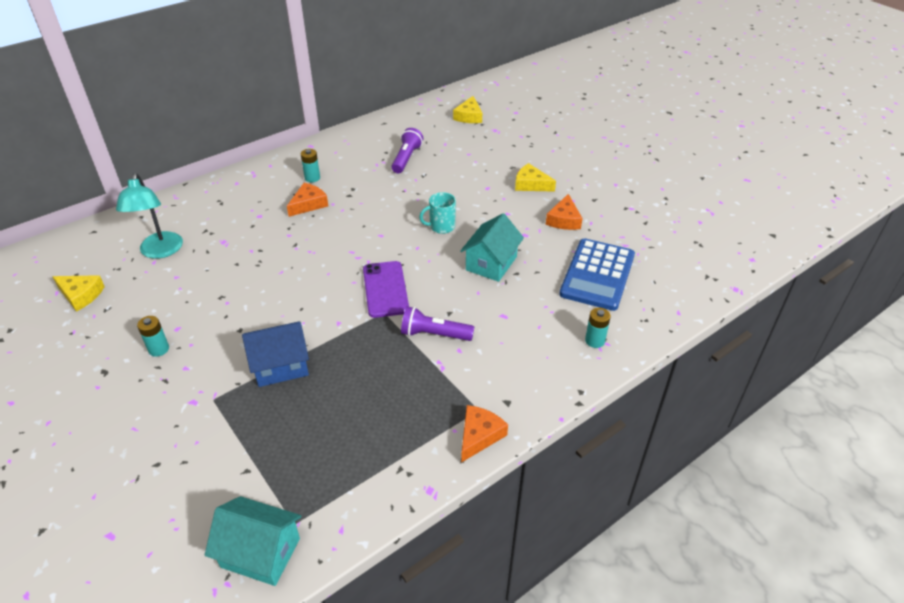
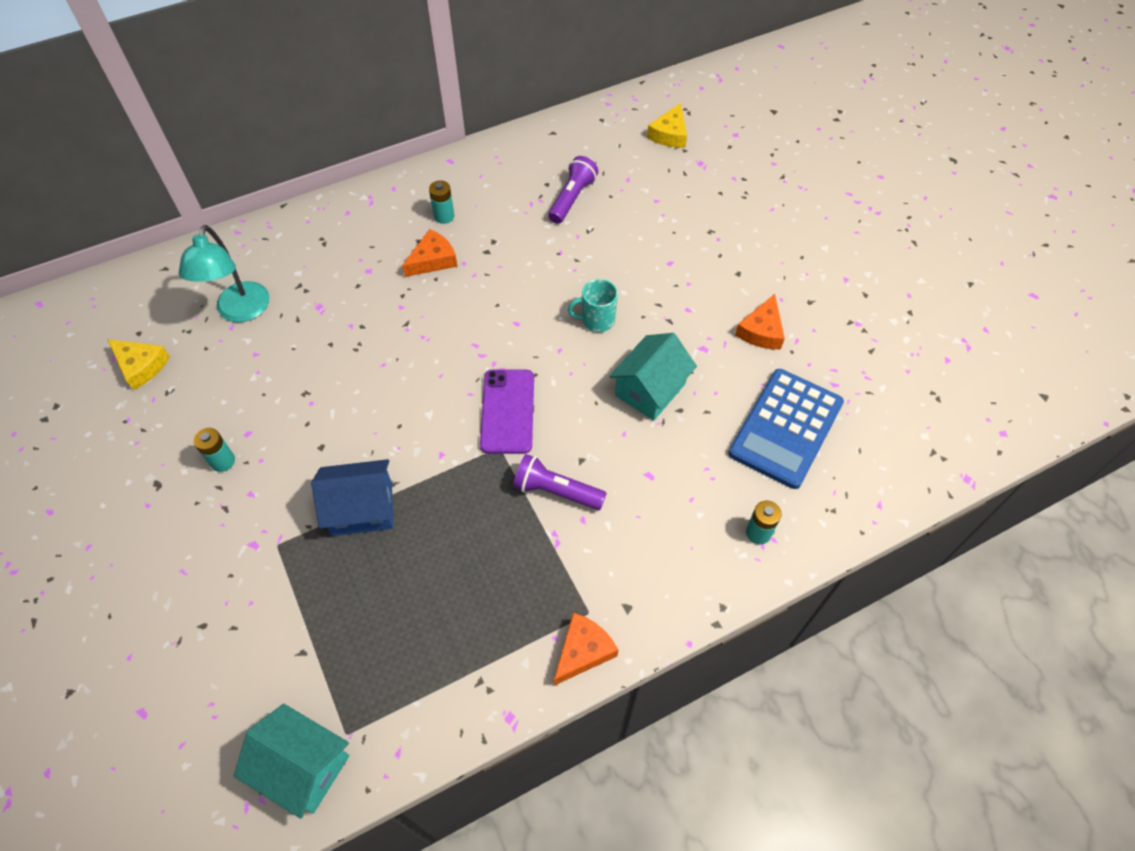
camera: 10 degrees right, 15 degrees up
(531, 184) = (729, 265): yellow cheese -> none

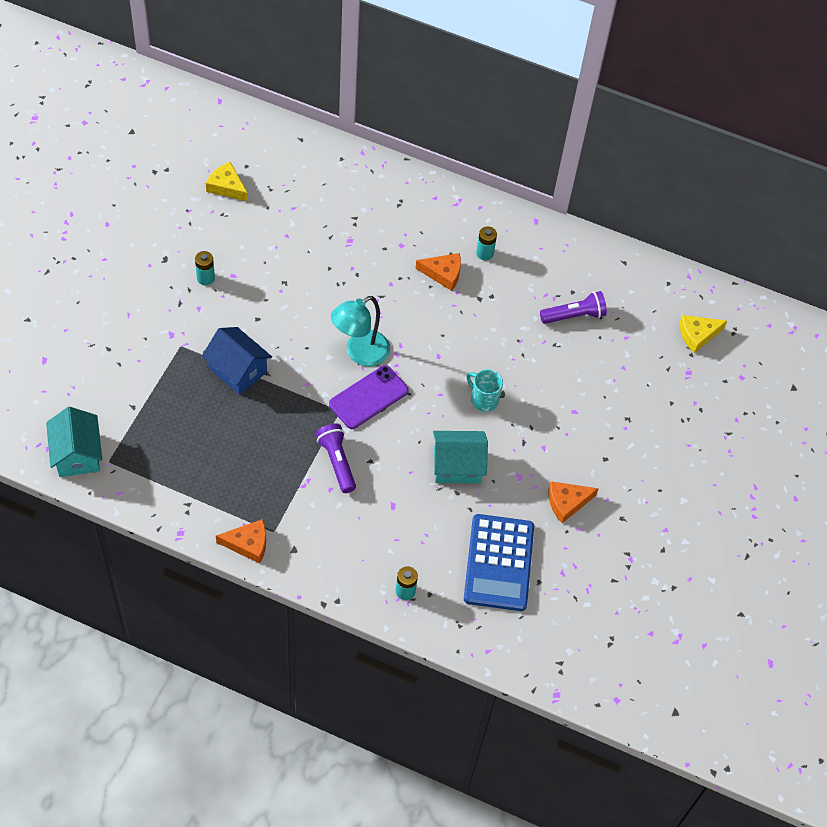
camera: 45 degrees right, 0 degrees up
(141, 366) = (227, 187): yellow cheese -> yellow cheese turned 135 degrees clockwise
(241, 311) = (308, 204): turquoise lamp -> turquoise lamp (360, 353)
(786, 428) = (499, 563): blue calculator -> blue calculator turned 75 degrees counterclockwise

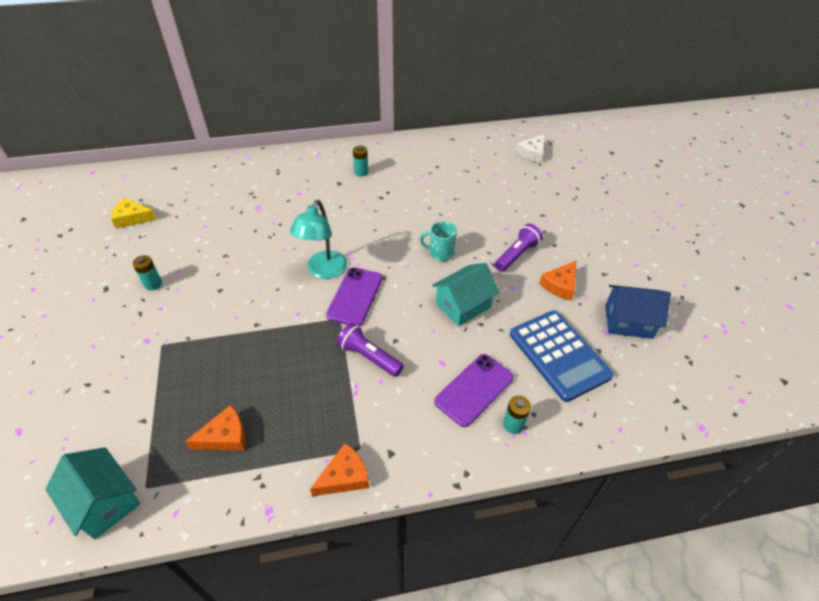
camera: 30 degrees left, 10 degrees down
(238, 370) = (228, 335): blue house -> blue house (628, 321)
(399, 544) = (474, 389): none -> purple phone
(443, 274) = (343, 195): orange cheese -> orange cheese (225, 436)
(574, 315) = (451, 177): purple flashlight -> purple flashlight (516, 255)
(697, 335) = (532, 153): yellow cheese -> white cheese

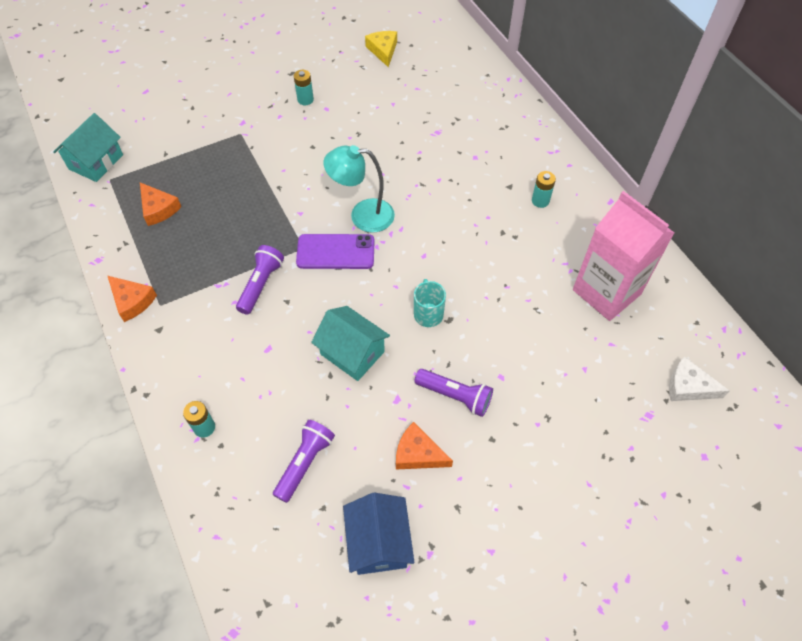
camera: 75 degrees right, 10 degrees up
(453, 164) = (606, 292): none -> pink carton
(474, 389) = (240, 384): purple phone -> none
(559, 355) = (305, 463): blue calculator -> purple flashlight

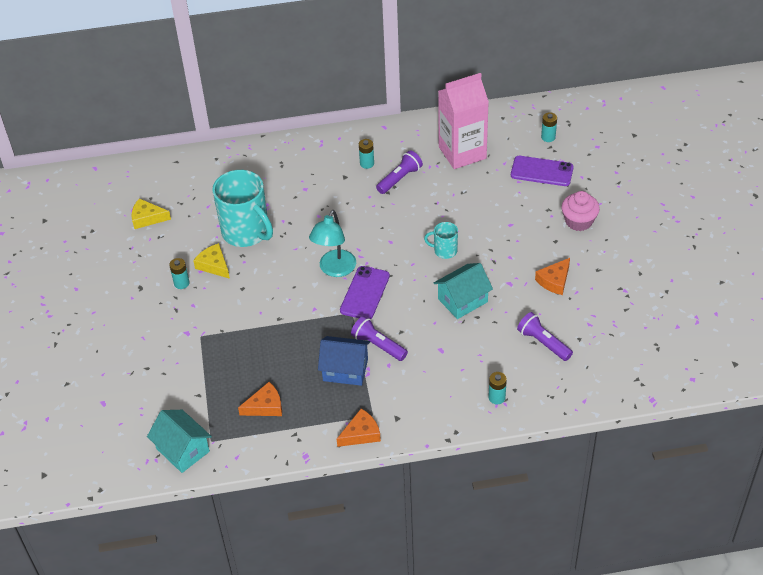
camera: 70 degrees left, 10 degrees down
(337, 116) = (214, 265): none -> yellow cheese
(379, 542) = (611, 314): blue house -> blue house (345, 369)
(391, 127) = (246, 232): none -> turquoise mug
(455, 396) = (517, 252): purple flashlight -> purple flashlight (399, 179)
(541, 462) = (578, 221): none -> pink cupcake
(617, 393) = (542, 171): none -> purple phone
(688, 386) = (548, 137): white cheese -> turquoise battery

